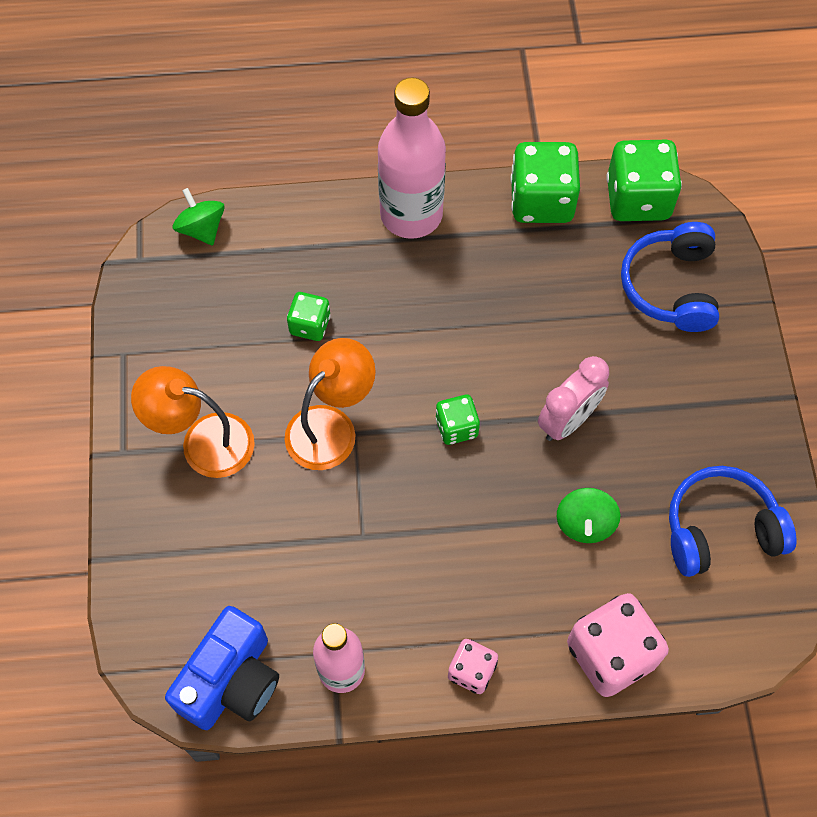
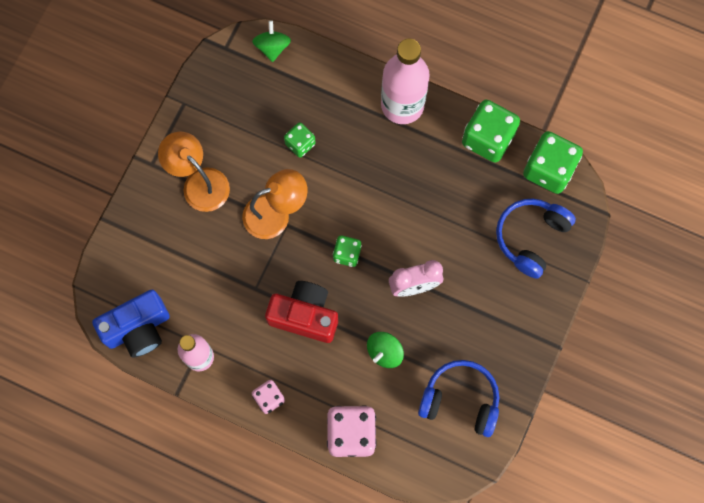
camera: 30 degrees right, 10 degrees up
(451, 535) = (305, 315): none -> red camera

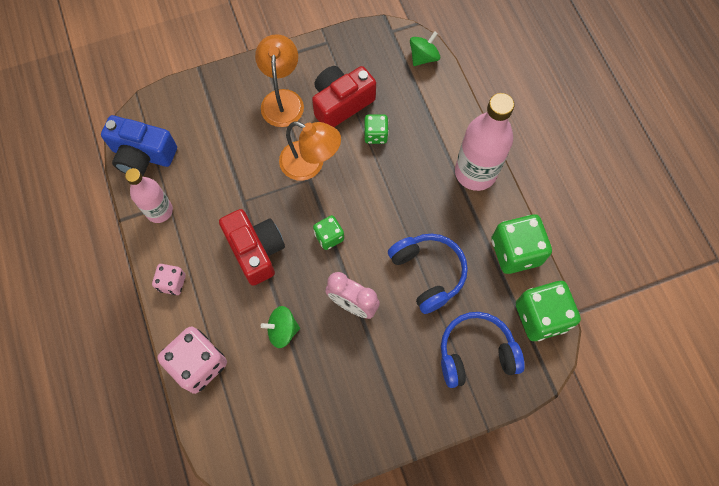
camera: 45 degrees right, 5 degrees down
(248, 143) = (341, 103): none -> red camera
(460, 400) = (299, 420): blue headphones -> blue headphones (428, 273)

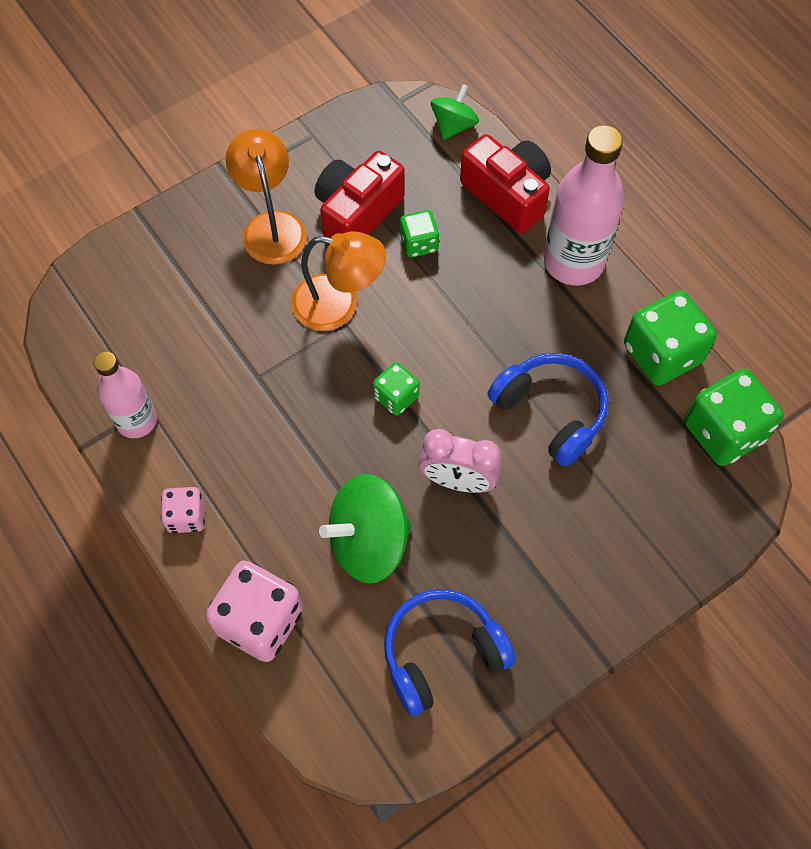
camera: 15 degrees left, 5 degrees down
(143, 155) = (88, 349): blue camera -> none
(256, 250) = (296, 441): red camera -> red camera (507, 194)
(282, 330) = (368, 541): green spinning top -> green spinning top, size x1.71
(476, 353) = (651, 503): blue headphones -> blue headphones (442, 654)

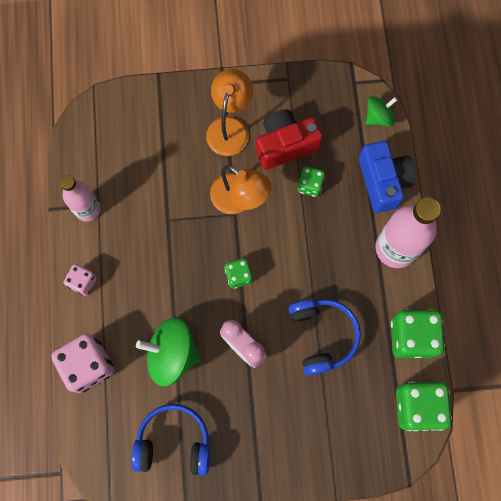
camera: 30 degrees right, 10 degrees up
(507, 194) = (383, 182): red camera -> blue camera

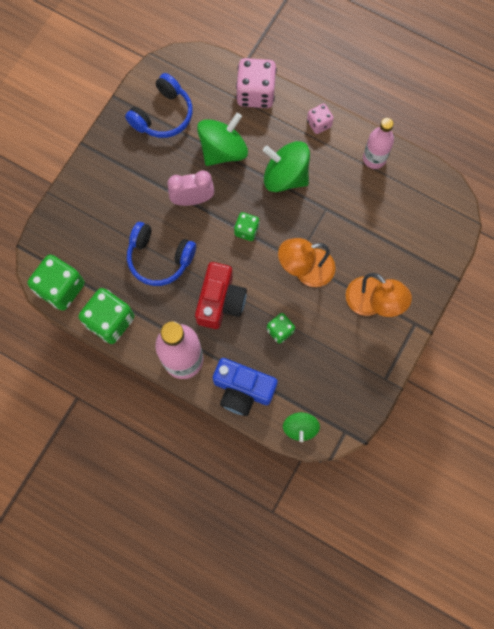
camera: 125 degrees right, 0 degrees up
(160, 277) = (285, 176): none -> green spinning top
(285, 145) = (327, 335): red camera -> red camera (220, 301)

